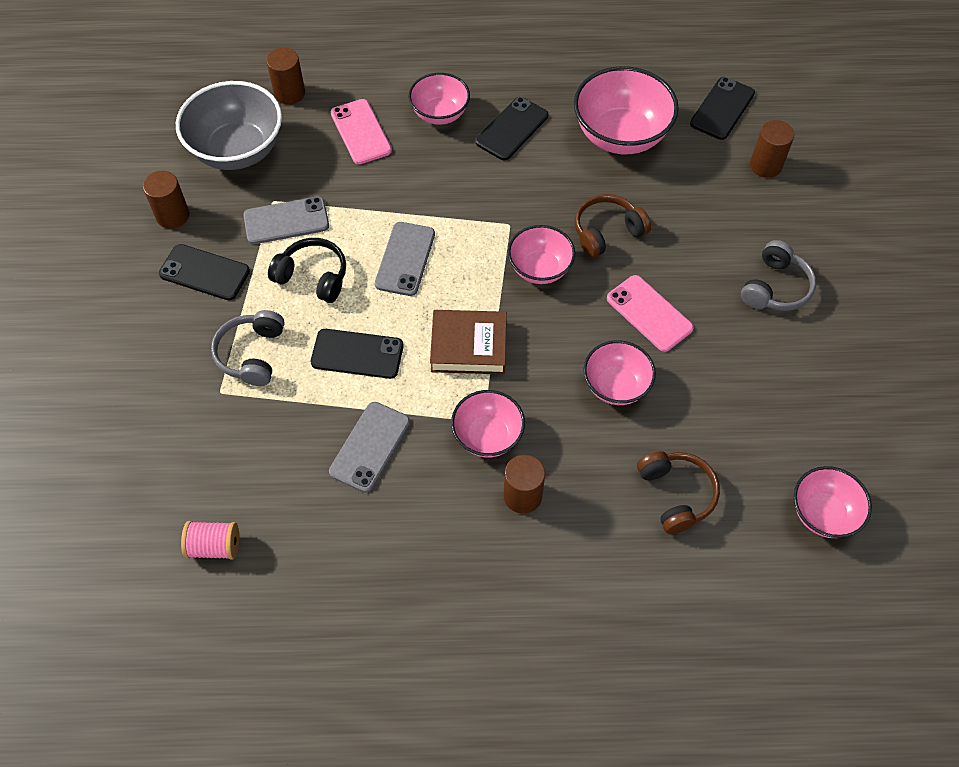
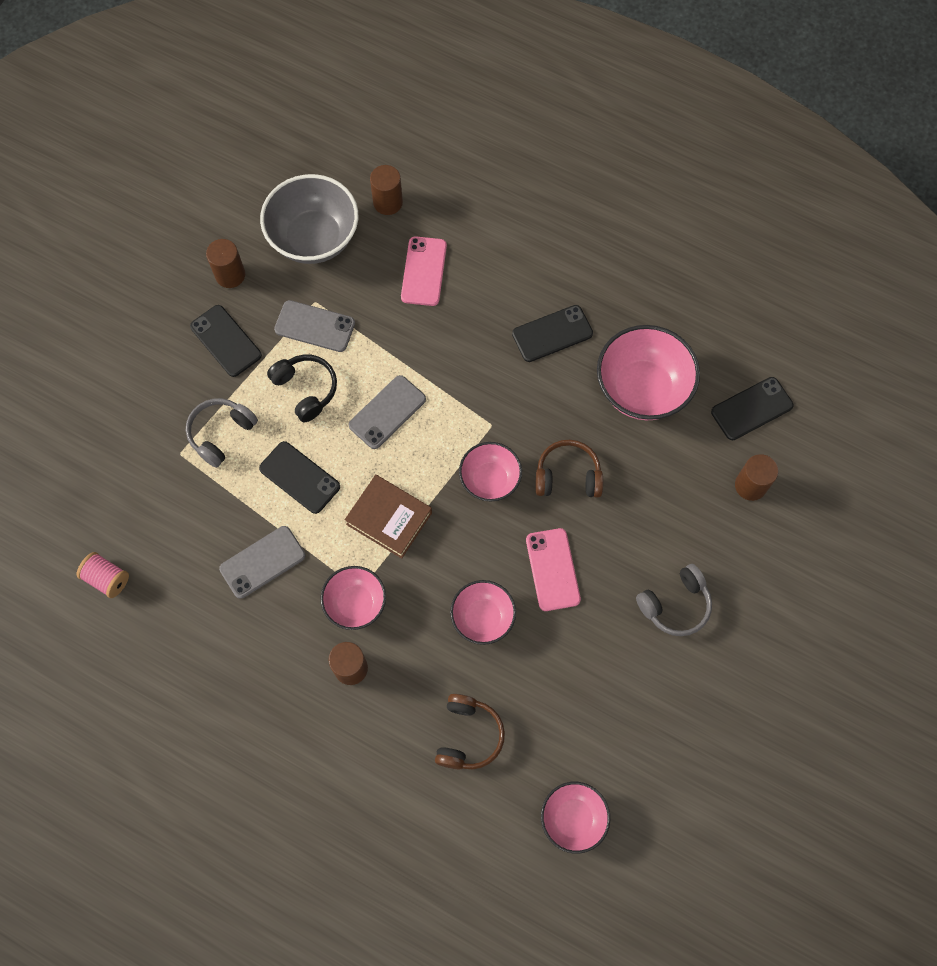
camera: 30 degrees right, 10 degrees up
(440, 114) = (500, 287): pink bowl -> none

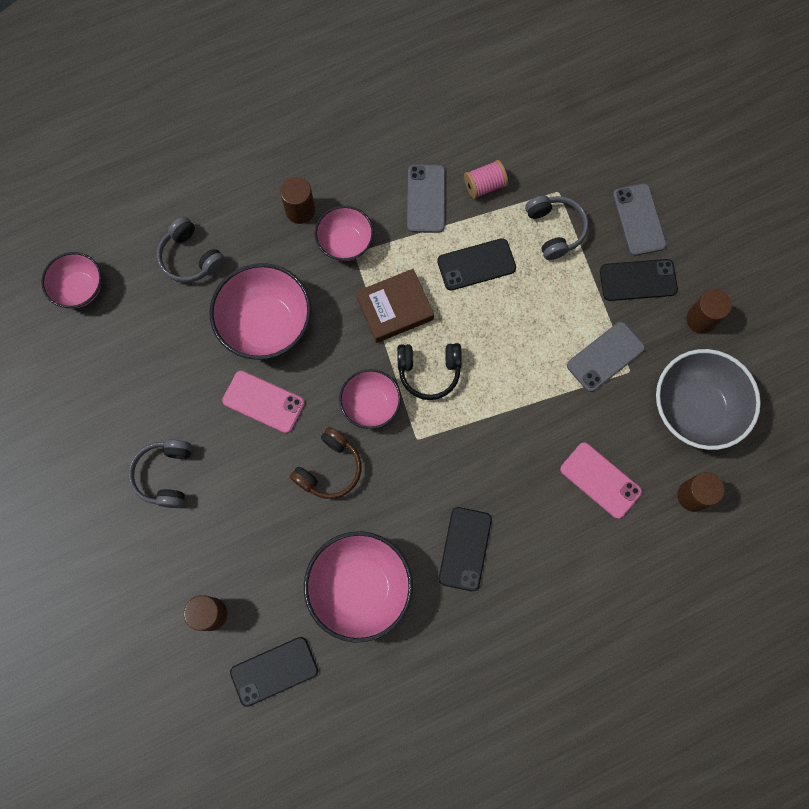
camera: 125 degrees right, 5 degrees up
(107, 578) = (490, 90): pink spool -> pink spool (484, 186)
(306, 389) = (550, 315): black headphones -> black headphones (429, 371)
(387, 412) = (486, 364): grey phone -> grey phone (639, 220)
(468, 735) = (190, 258): brown headphones -> grey headphones
(482, 618) = (266, 324): pink bowl -> pink bowl, size x1.65
(751, 409) = (274, 671): black phone -> black phone turned 60 degrees clockwise

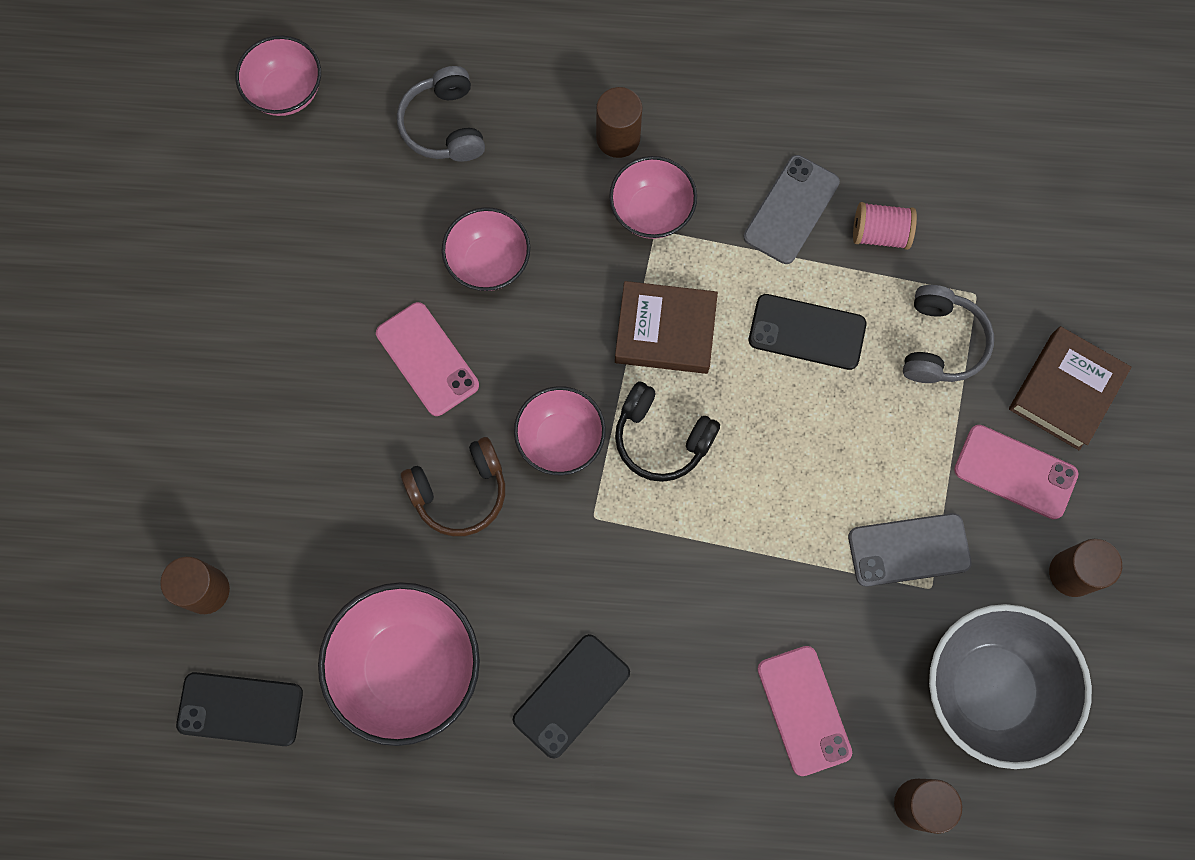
camera: 30 degrees right, 0 degrees up
(165, 475) = (253, 383): grey headphones -> none
(266, 324) = (488, 262): pink bowl -> pink bowl, size x0.61
(638, 280) = (1015, 472): black phone -> pink phone
(639, 220) = (1065, 391): grey phone -> brown book

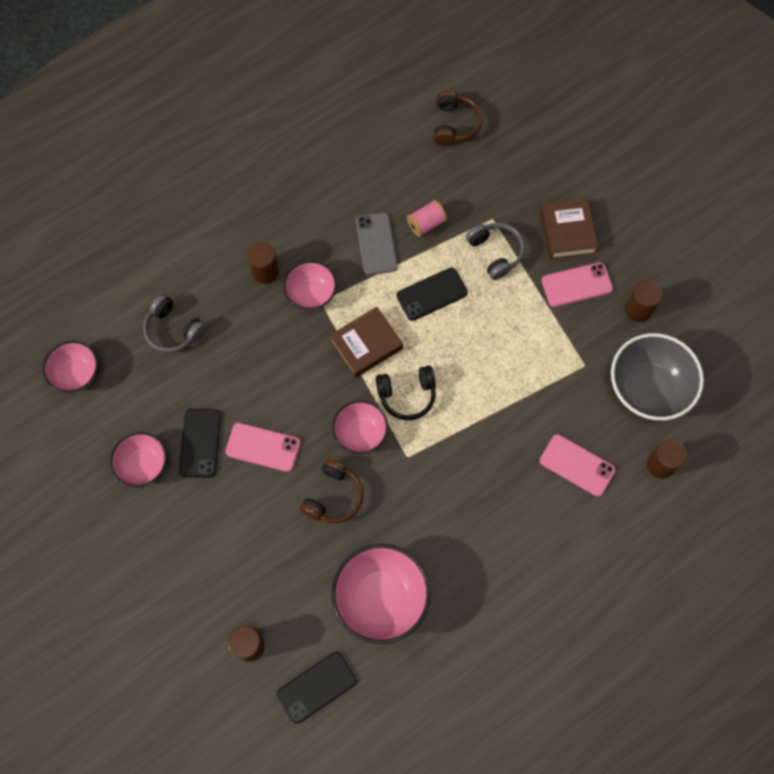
camera: 40 degrees left, 5 degrees down
(488, 262) = (253, 378): pink bowl -> pink bowl (143, 465)
(571, 696) = (468, 547): black phone -> black phone (200, 443)
(909, 550) = (561, 356): grey phone -> none
(1035, 128) = (454, 125): none -> brown headphones

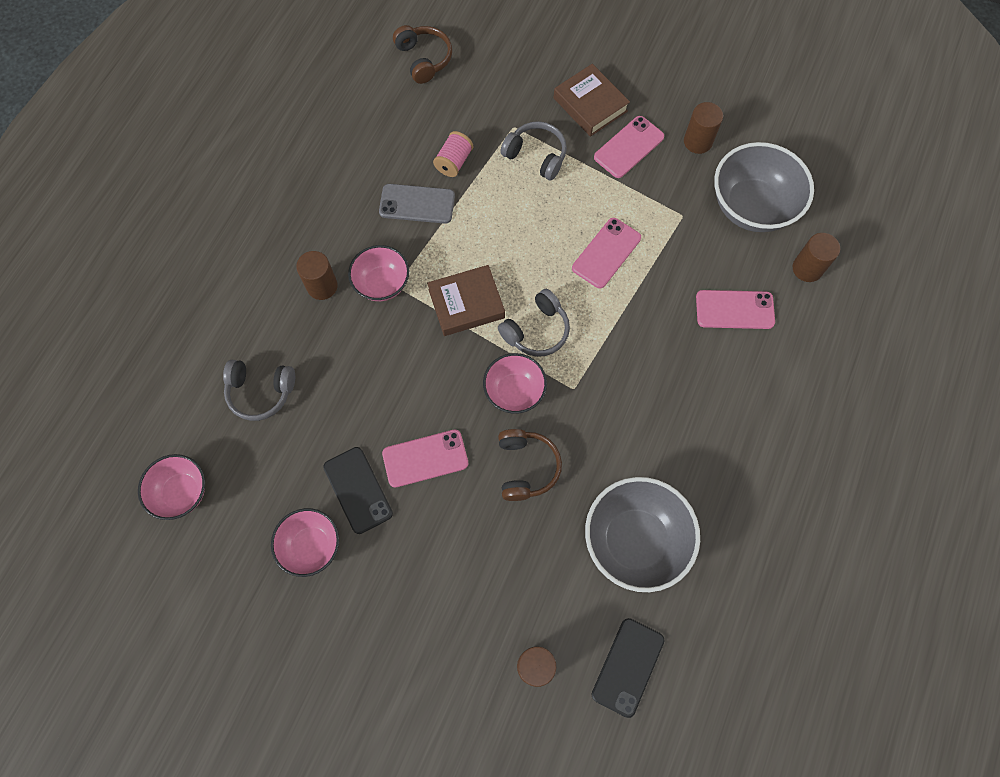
camera: 30 degrees left, 0 degrees up
(366, 344) = (466, 303): brown book -> brown book turned 45 degrees clockwise
(376, 244) = (417, 204): grey phone -> grey phone turned 45 degrees counterclockwise
(381, 598) = (634, 540): pink bowl -> grey bowl
(407, 395) = (536, 330): black headphones -> grey headphones
(431, 294) = (500, 224): black phone -> none
(502, 363) = (606, 253): none -> pink phone

